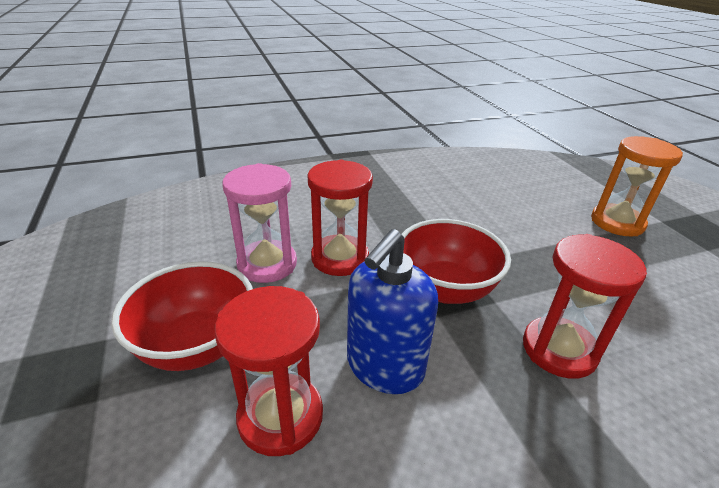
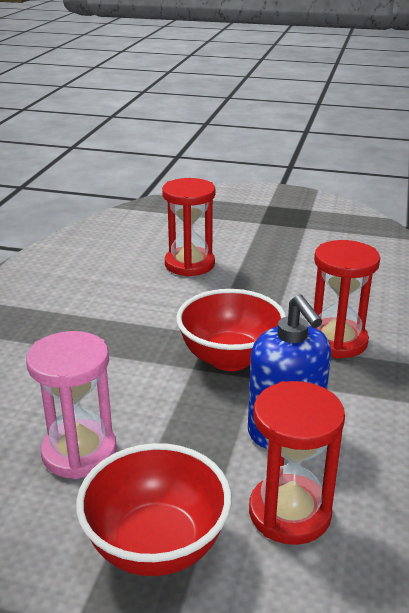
camera: 55 degrees left, 5 degrees down
(340, 258) = (125, 399): red hourglass -> red hourglass (189, 264)
(617, 222) = (241, 239): orange hourglass -> none

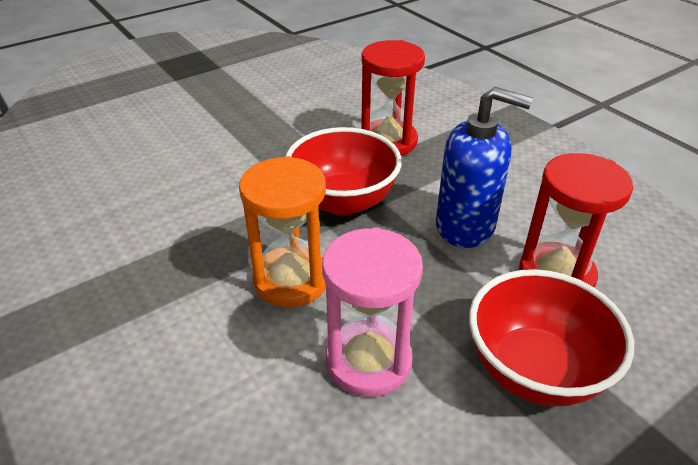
camera: 50 degrees left, 10 degrees up
(119, 379) = (291, 280): none -> orange hourglass
(189, 264) = (175, 146): red hourglass -> none

